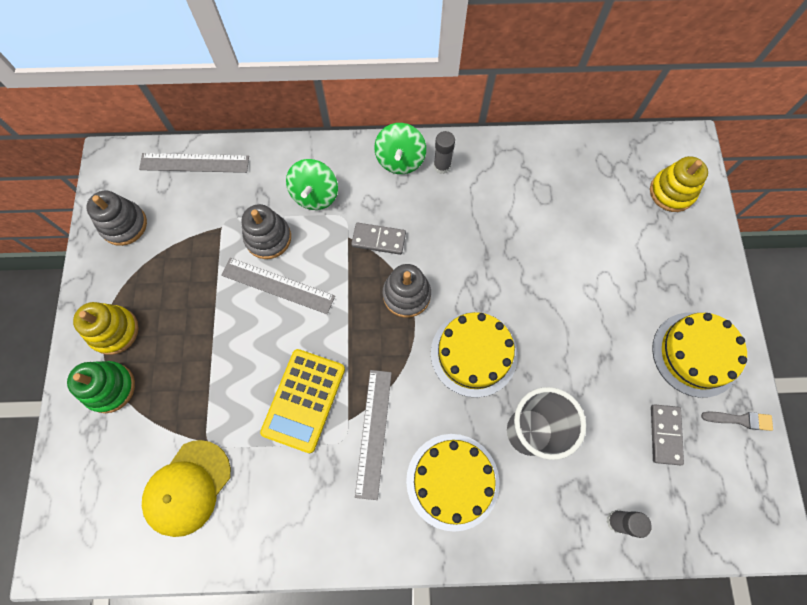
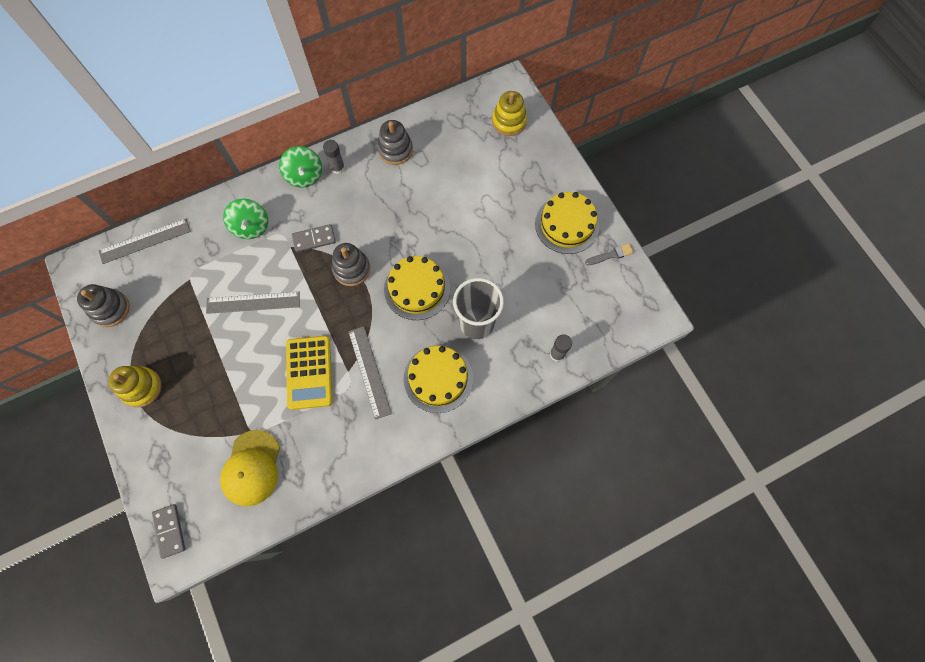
camera: 25 degrees left, 0 degrees up
(110, 388) = (158, 428): green stacking toy -> none
(268, 238) = (230, 272): grey stacking toy -> grey stacking toy (395, 150)
(665, 434) = (566, 285): grey domino -> grey domino (169, 531)

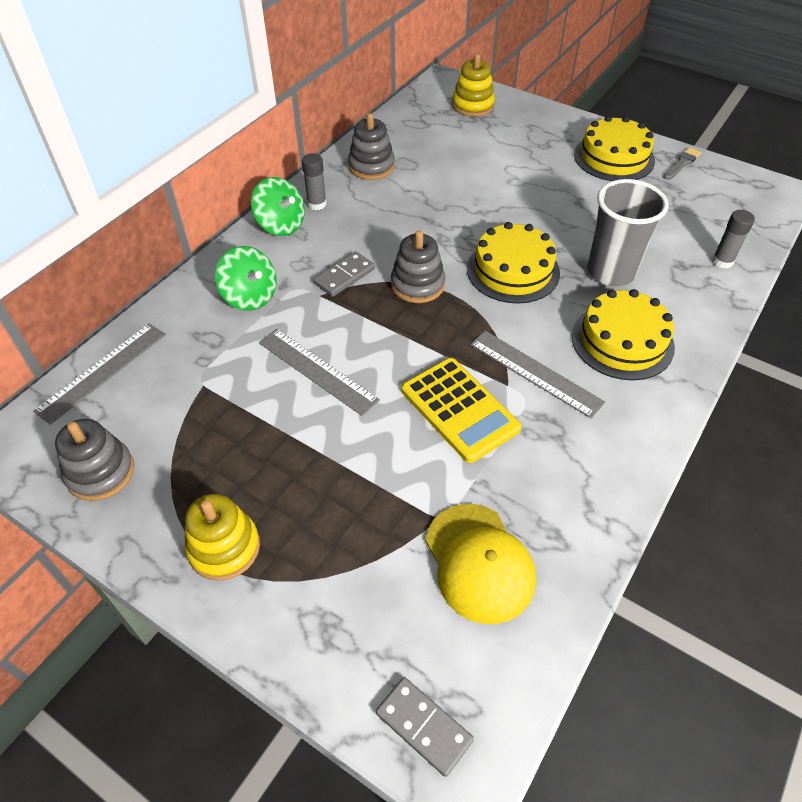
camera: 30 degrees left, 20 degrees down
(253, 302) = (317, 370): grey ruler -> grey ruler turned 75 degrees clockwise

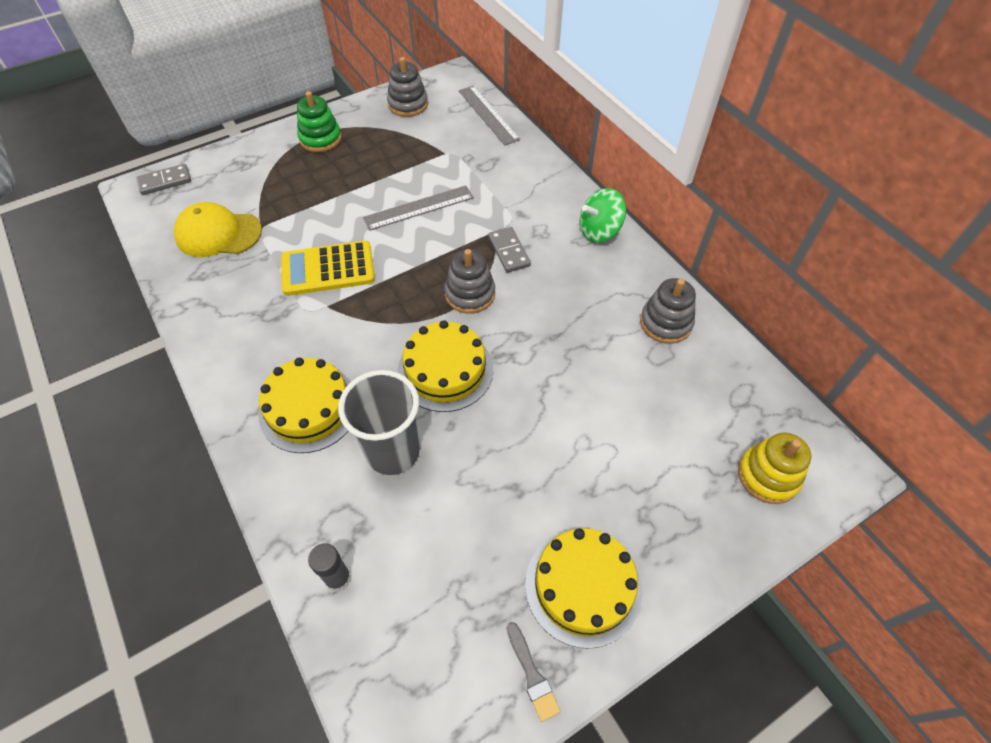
camera: 115 degrees right, 5 degrees up
(224, 547) = (320, 139): yellow stacking toy -> green stacking toy
(250, 297) = (518, 193): green spinning top -> none
(317, 204) = (619, 263): grey glue stick -> none
(535, 373) = (324, 328): grey ruler -> none

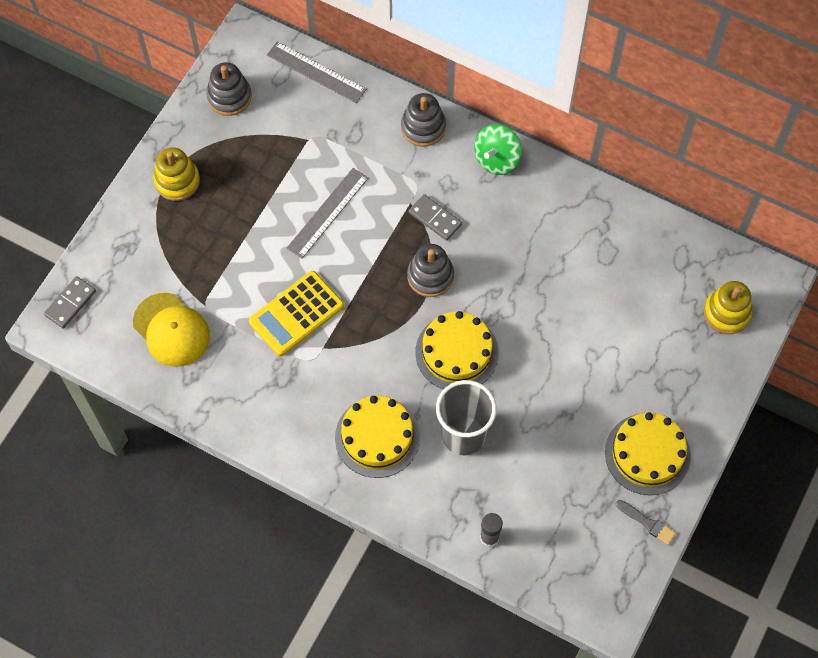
camera: 30 degrees left, 10 degrees up
(218, 234) = (171, 330): yellow cap -> yellow cap turned 105 degrees counterclockwise
(320, 139) = (177, 181): green stacking toy -> yellow stacking toy
(665, 323) = (597, 223): grey stacking toy -> grey stacking toy (423, 127)

